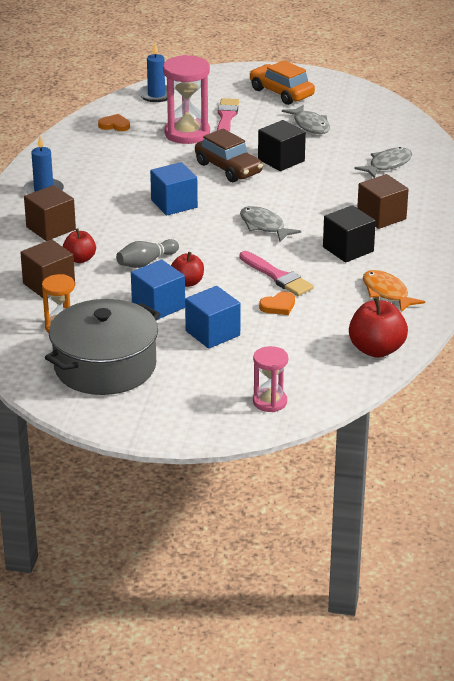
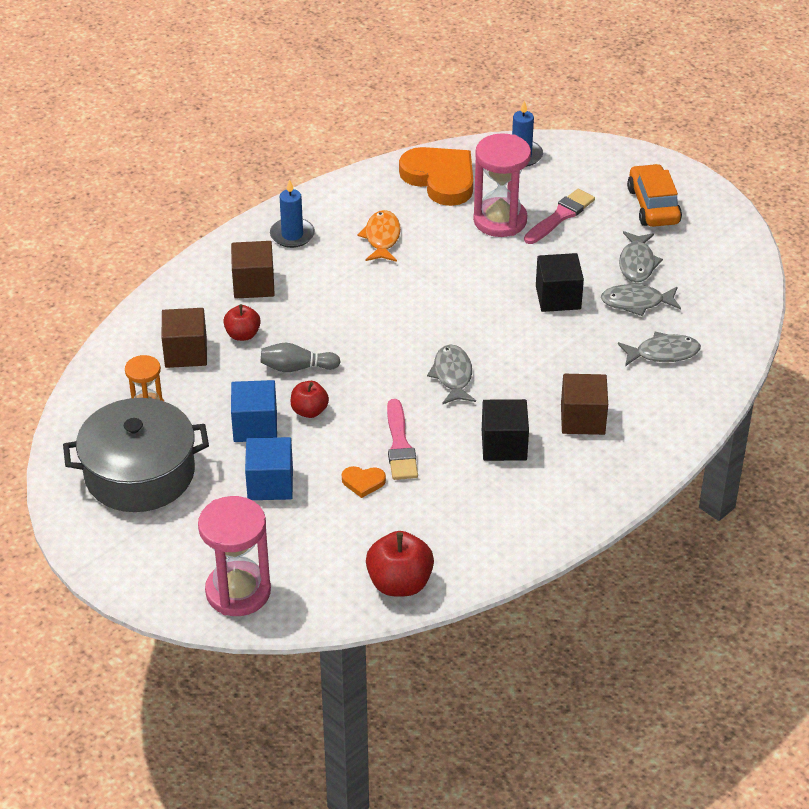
camera: 35 degrees right, 10 degrees up
(114, 125) = (440, 179): orange heart -> orange heart, size x2.31
(174, 204) = (395, 307): blue cube -> none
(228, 168) = (494, 284): brown car -> none
(270, 402) = (238, 592): pink hourglass -> pink hourglass, size x1.71
(336, 145) = (636, 302): none -> grey fish
(387, 293) = (484, 519): orange fish -> orange fish (382, 238)

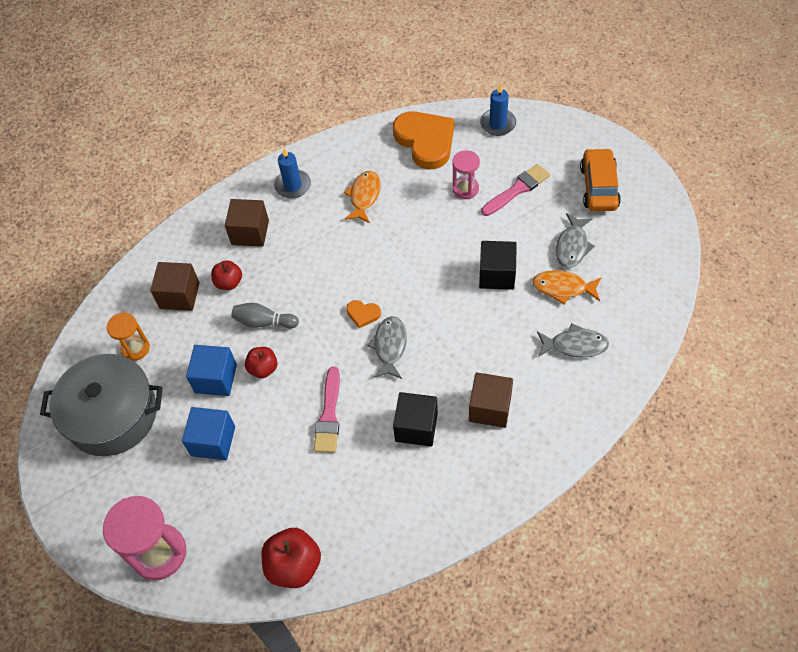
camera: 15 degrees right, 15 degrees up
(363, 482) = (289, 450): orange heart -> orange heart (363, 314)
(500, 220) = (465, 189): pink hourglass -> pink hourglass, size x0.59
(636, 302) = (563, 288): grey fish -> orange fish

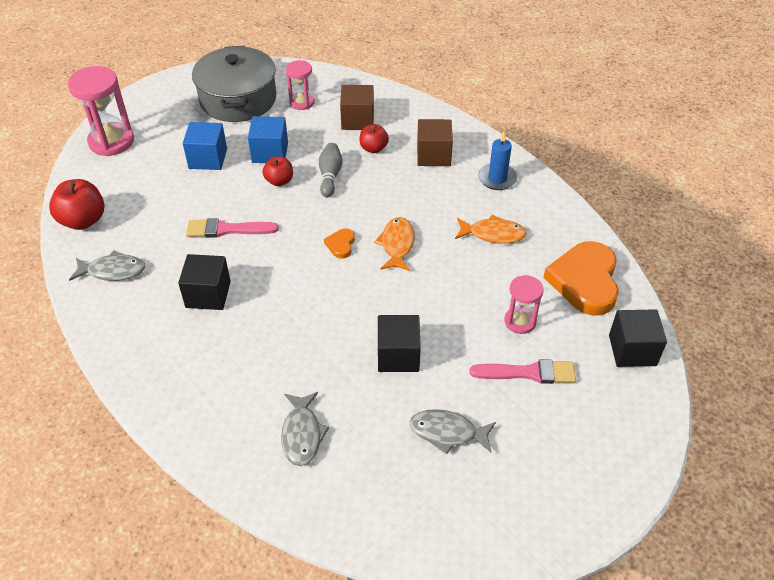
camera: 80 degrees right, 10 degrees down
(135, 348) = (302, 102): orange hourglass -> pink hourglass
(389, 346) = (302, 268): grey fish -> grey fish (113, 271)
(425, 141) = (585, 281): orange heart -> orange heart turned 135 degrees clockwise
(490, 408) = (225, 354): brown cube -> none
(498, 124) = (632, 350): blue candle -> black cube
(517, 189) = (528, 373): pink brush -> pink brush turned 45 degrees counterclockwise
(563, 288) = (383, 422): orange fish -> orange fish (397, 244)
(598, 187) = (550, 464): orange car -> none

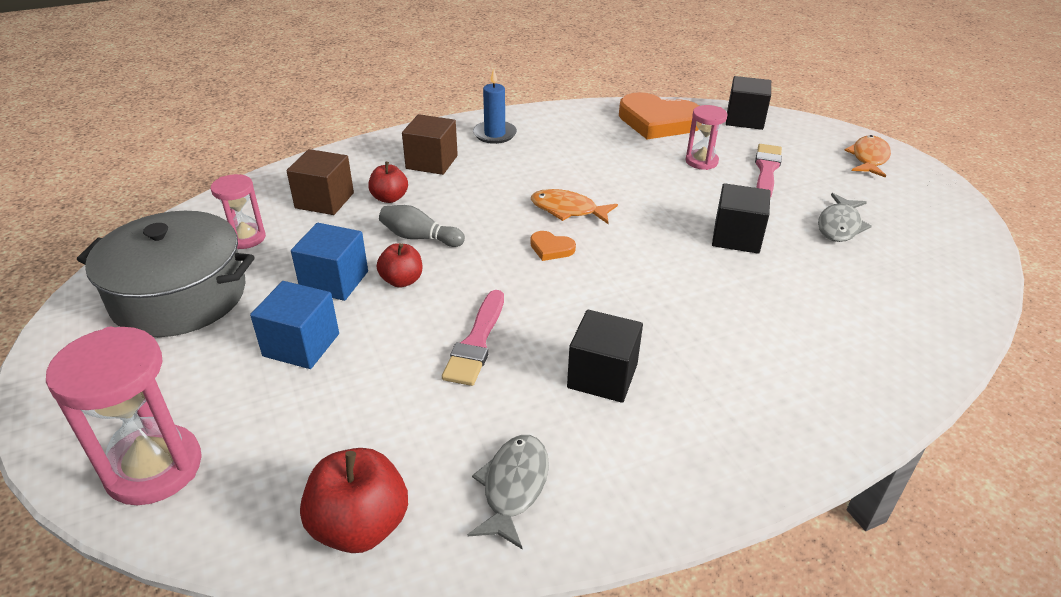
camera: 75 degrees left, 10 degrees down
(302, 434) = (848, 321): grey fish -> none
(493, 234) = (577, 152): orange fish -> orange fish (869, 158)

